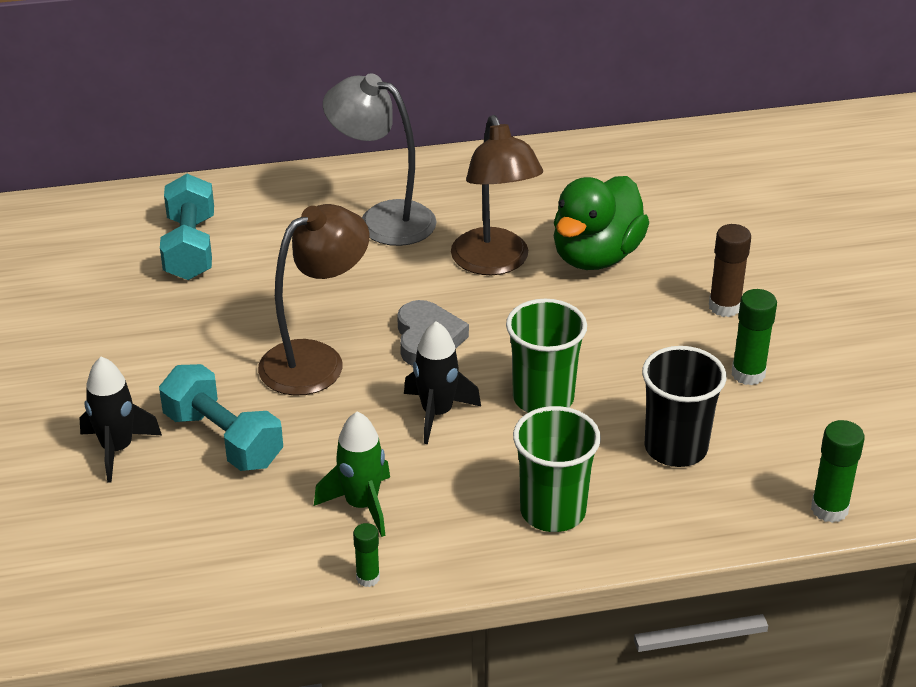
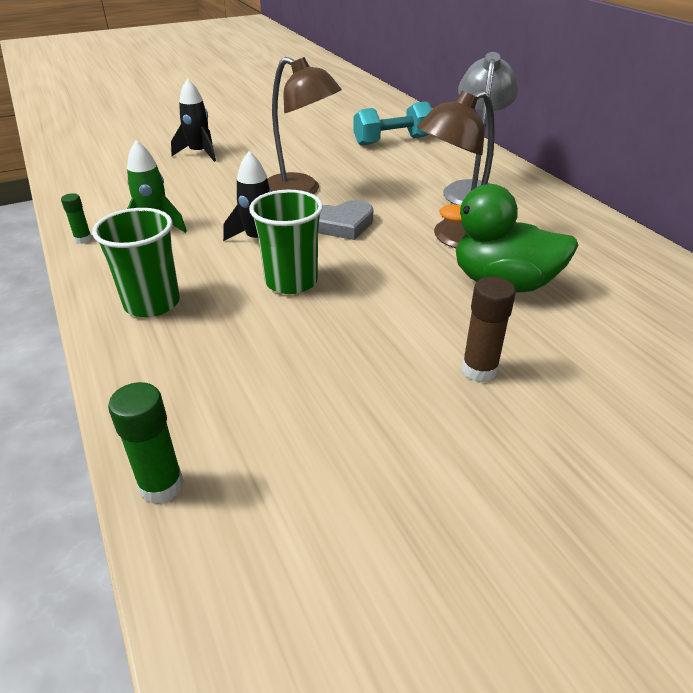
camera: 75 degrees right, 0 degrees up
(223, 439) = (214, 177): turquoise dumbbell -> none
(675, 448) = (243, 360): black cup -> none
(748, 374) = (374, 398): green glue stick -> none

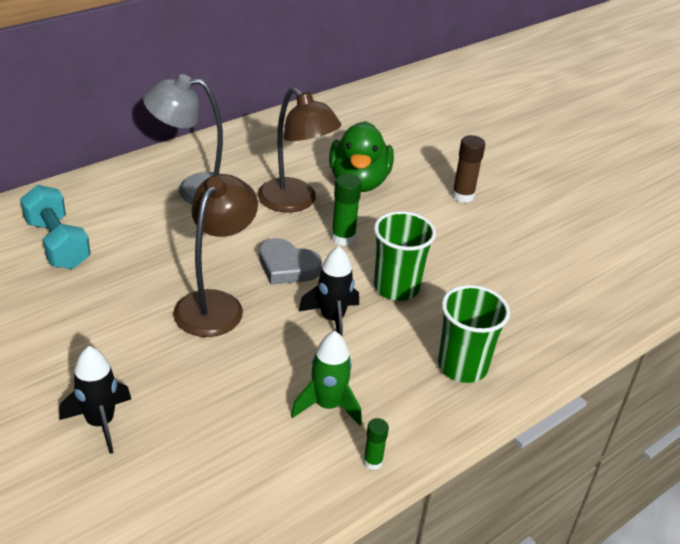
camera: 105 degrees left, 0 degrees up
(161, 485) = (625, 310): green glue stick -> green glue stick (343, 238)
(342, 225) = (287, 267): grey heart -> grey heart turned 150 degrees clockwise

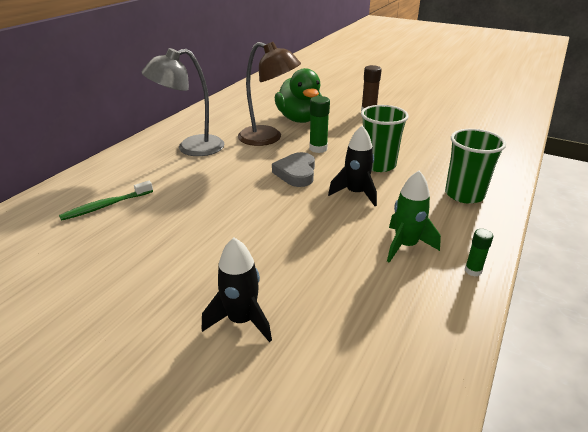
camera: 20 degrees left, 5 degrees down
(58, 244) = (106, 206): turquoise dumbbell -> green toothbrush
(216, 304) = (265, 208): brown lamp -> none
(287, 267) = (296, 173): grey heart -> grey heart turned 90 degrees clockwise

